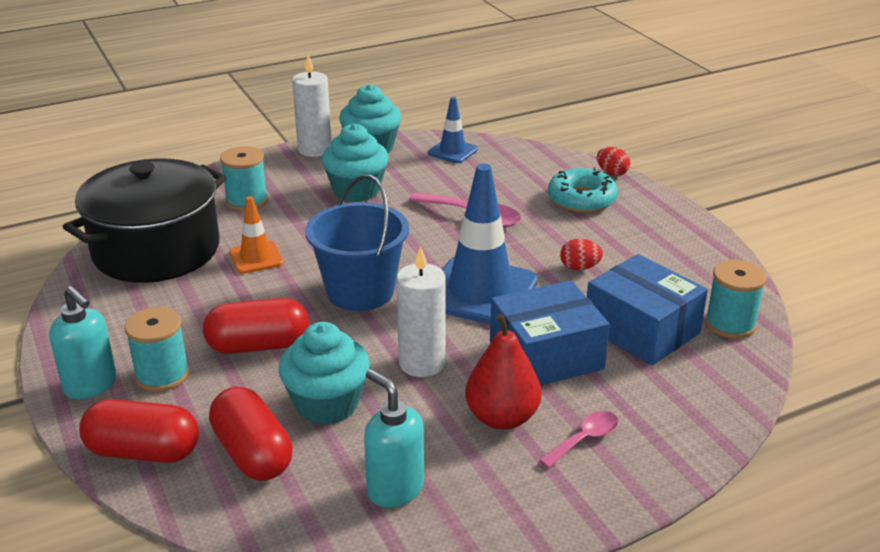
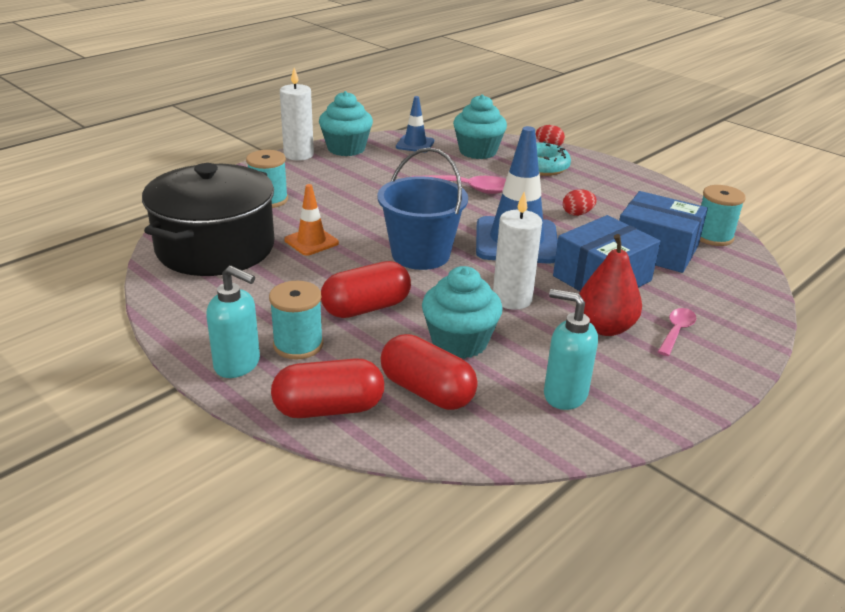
camera: 20 degrees left, 0 degrees up
(356, 190) = (358, 181): turquoise cupcake -> turquoise cupcake (478, 151)

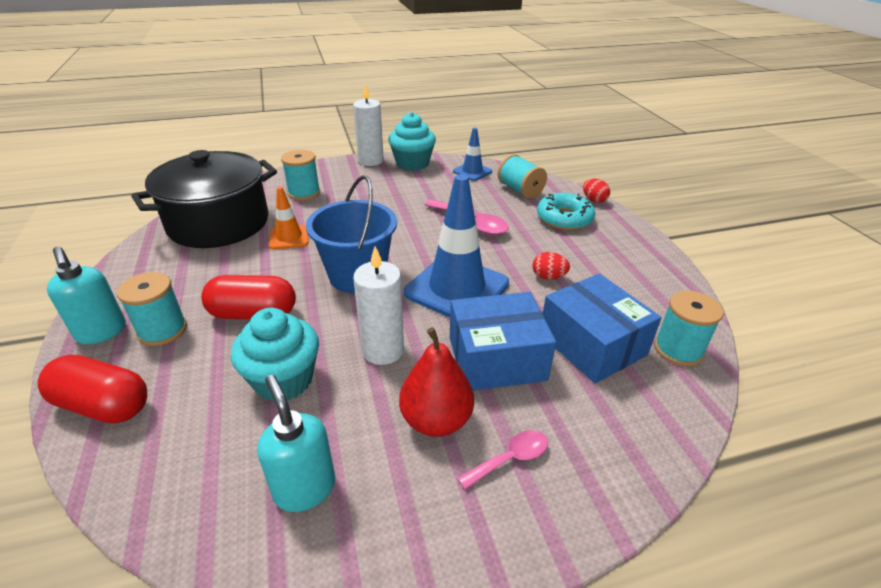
camera: 30 degrees right, 5 degrees up
(427, 391) = (194, 423): red capsule -> none
(478, 151) = (520, 190): turquoise cupcake -> turquoise spool

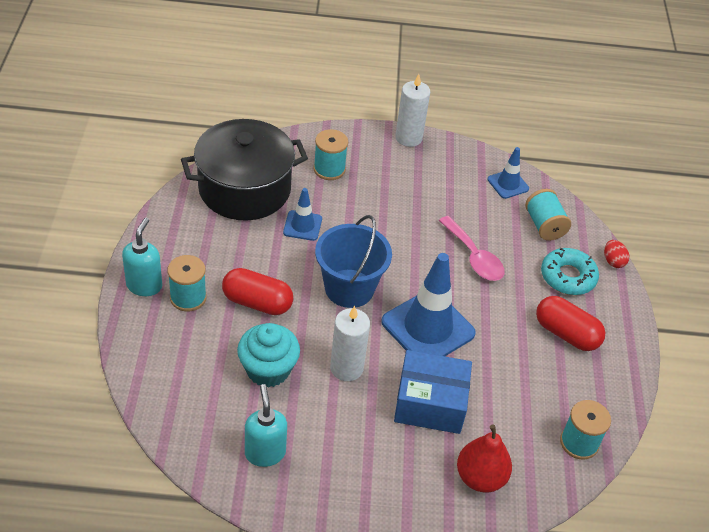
camera: 15 degrees right, 10 degrees up
(101, 332) = (144, 285): turquoise soap dispenser -> turquoise soap dispenser turned 150 degrees counterclockwise
(103, 405) = (145, 350): red capsule -> red capsule (566, 334)
(289, 237) = (302, 226): orange traffic cone -> blue traffic cone
(412, 163) = (450, 154): turquoise cupcake -> none
(436, 420) = (365, 436): red pear -> red pear (480, 477)
(510, 459) = (403, 479): pink spoon -> none
(548, 277) = (513, 340): red egg -> none
(592, 344) = (512, 415): blue box -> none

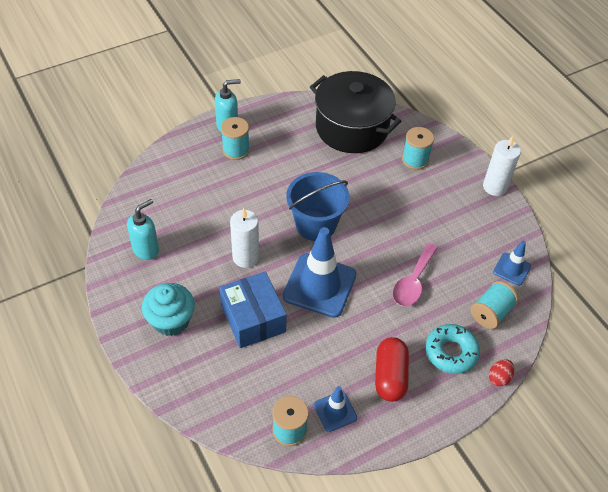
camera: 60 degrees right, 5 degrees up
(257, 302) = (261, 184): red capsule -> none
(268, 370) = (211, 217): turquoise cupcake -> turquoise cupcake (171, 320)
(302, 226) = (348, 172): blue traffic cone -> blue traffic cone (335, 411)
(480, 477) = (211, 378): red pear -> none

